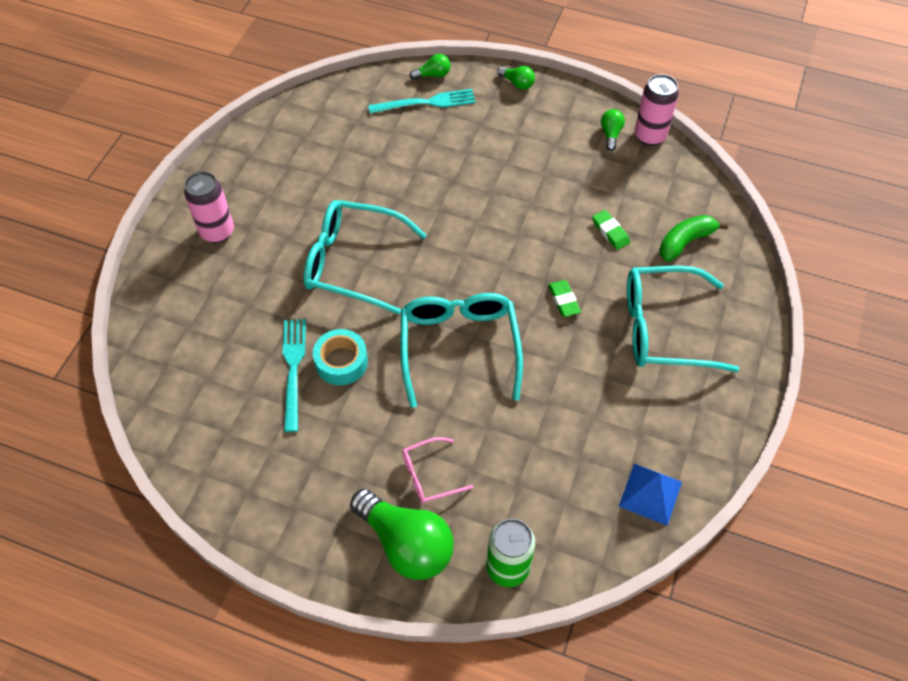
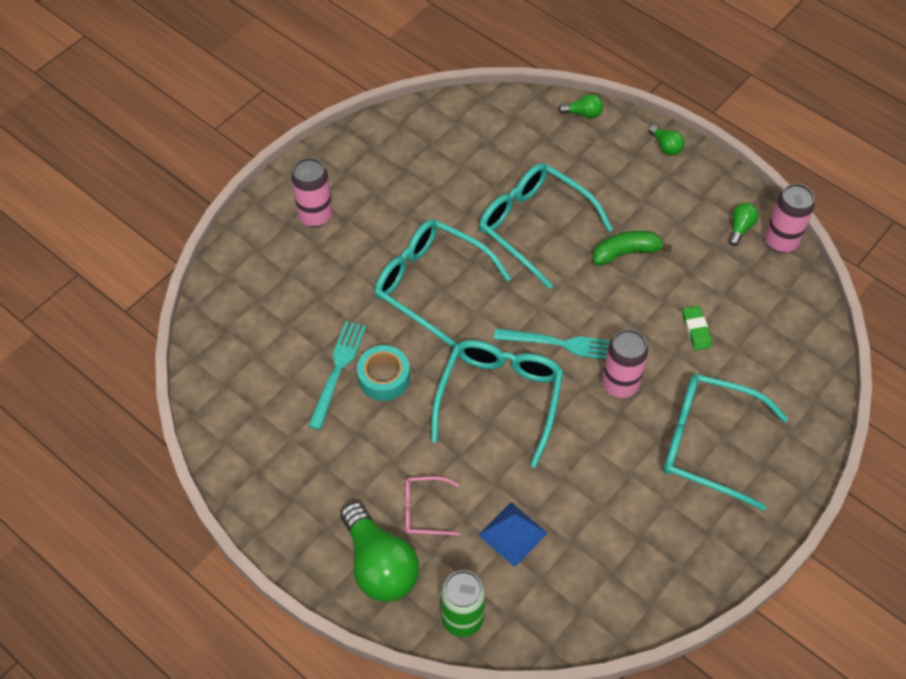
camera: 20 degrees right, 0 degrees up
(427, 102) = (566, 141): turquoise fork -> turquoise fork (562, 344)
(429, 183) = (534, 226): none -> turquoise glasses
(563, 300) = (620, 384): green eraser -> pink can
(650, 494) = (625, 598): blue pyramid -> blue pyramid (513, 534)
(685, 242) = (769, 363): green banana -> green banana (626, 252)

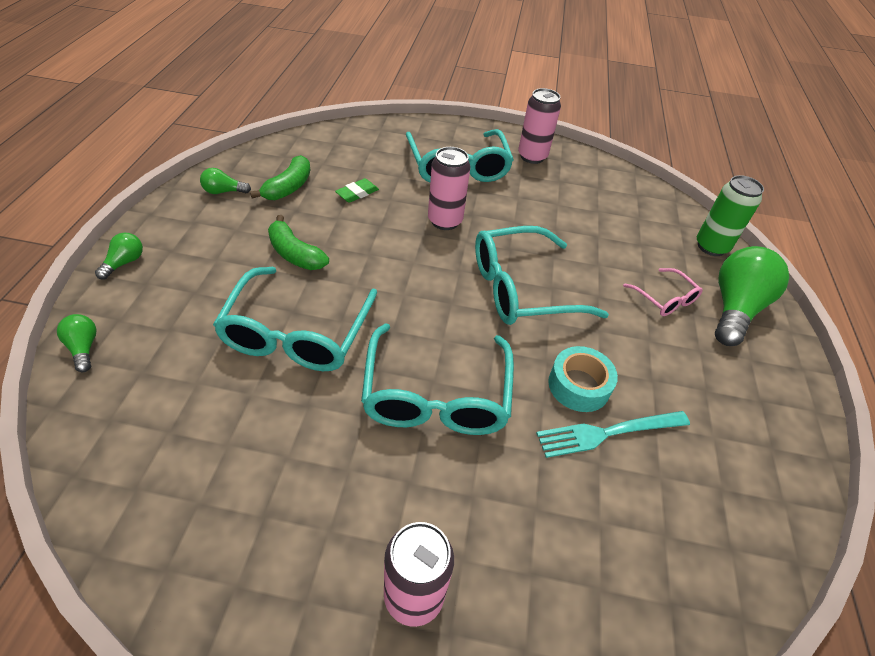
camera: 125 degrees left, 10 degrees down
(513, 534) = (625, 241): blue pyramid -> none
(562, 344) = (432, 266): turquoise fork -> none
(728, 278) = (288, 187): none -> green banana
(781, 241) = (229, 167): pink can -> pink can (532, 156)

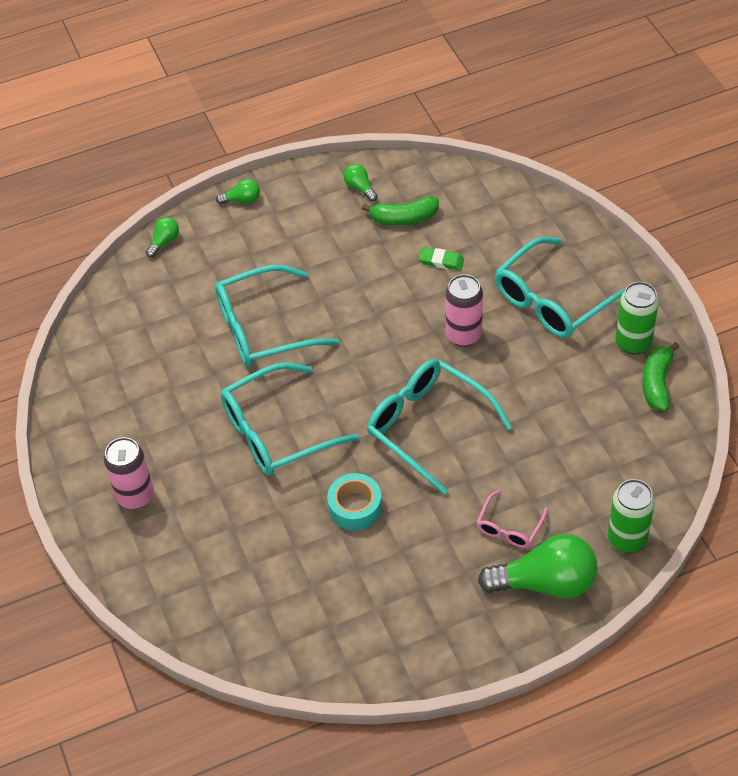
camera: 65 degrees right, 5 degrees up
(295, 254) = (334, 275): green banana -> green banana (657, 383)
(532, 156) = (633, 343): pink can -> green can
(606, 433) = (324, 541): turquoise fork -> none

